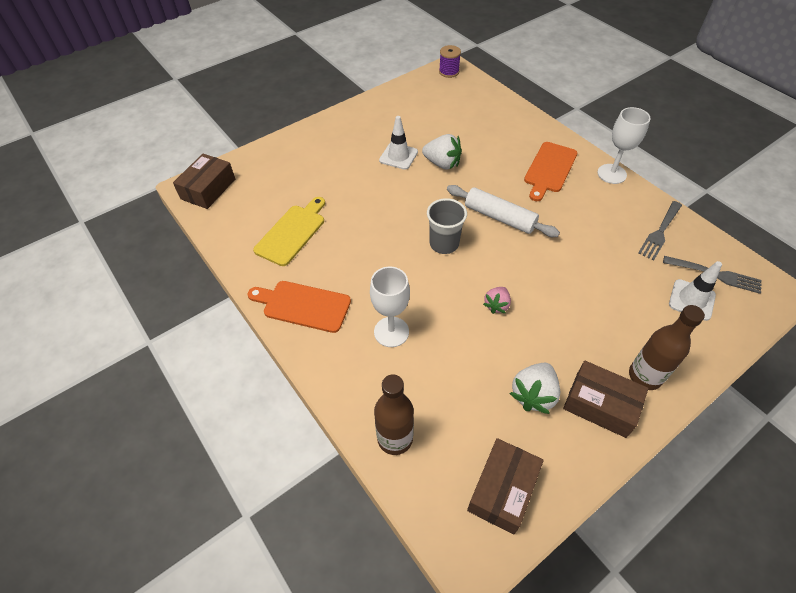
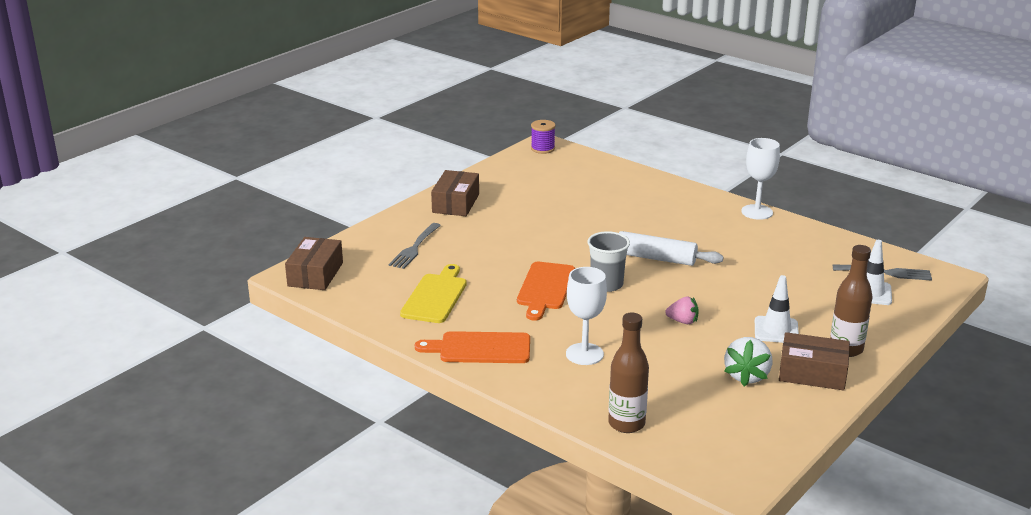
camera: 15 degrees left, 25 degrees down
(398, 156) = (521, 223): white traffic cone -> white traffic cone (776, 330)
(442, 163) = (573, 224): white strawberry -> none
(496, 305) = (683, 321): pink strawberry -> pink strawberry turned 90 degrees counterclockwise
(502, 490) = (745, 439): brown box -> brown box (455, 203)
(549, 169) = (691, 216): orange cutting board -> orange cutting board (545, 288)
(660, 232) = (822, 249): grey fork -> grey fork (414, 248)

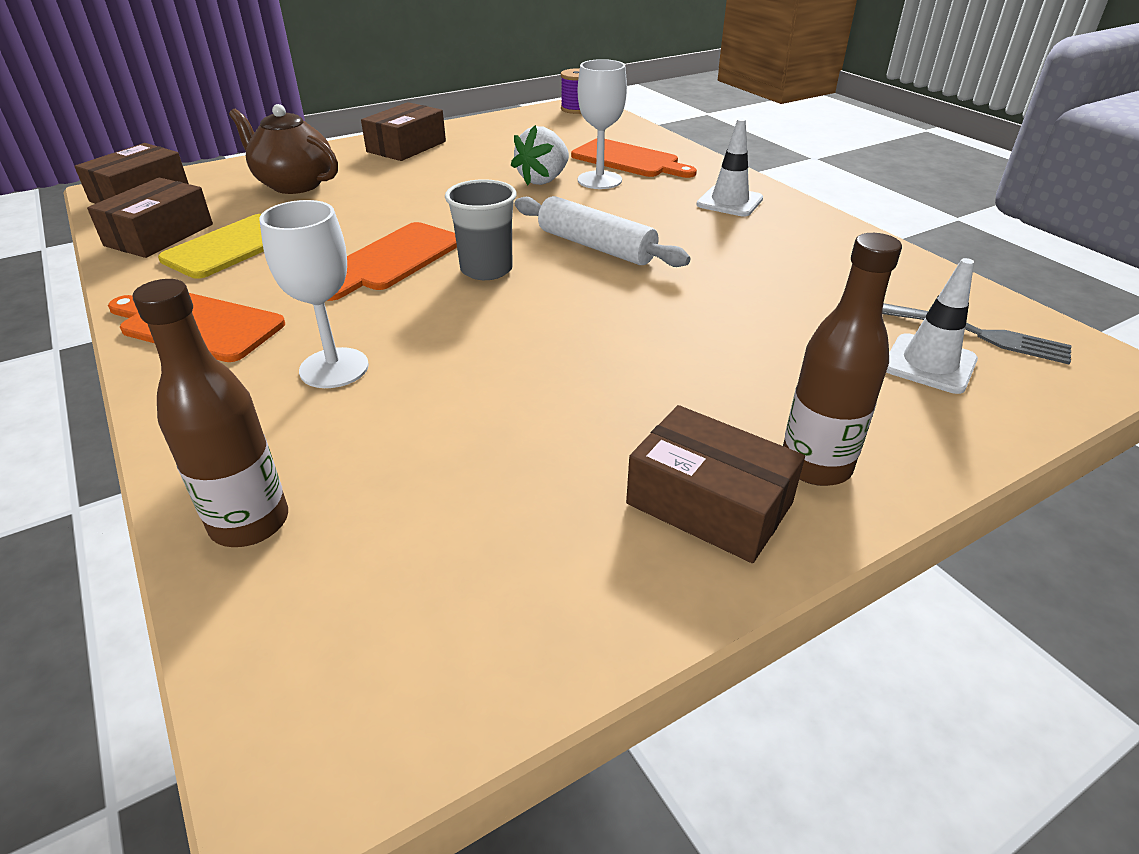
camera: 20 degrees right, 10 degrees up
(374, 300) = (159, 235): none -> brown box
(414, 248) = (294, 184): grey fork -> brown teapot
(620, 190) = (629, 160): none -> orange cutting board
(683, 321) = (548, 347): pink strawberry -> none
(747, 376) = (571, 476): white strawberry -> white strawberry (543, 180)
(757, 212) = (805, 212): white goblet -> white goblet (599, 180)
(776, 330) = (700, 397): white traffic cone -> white traffic cone (729, 202)

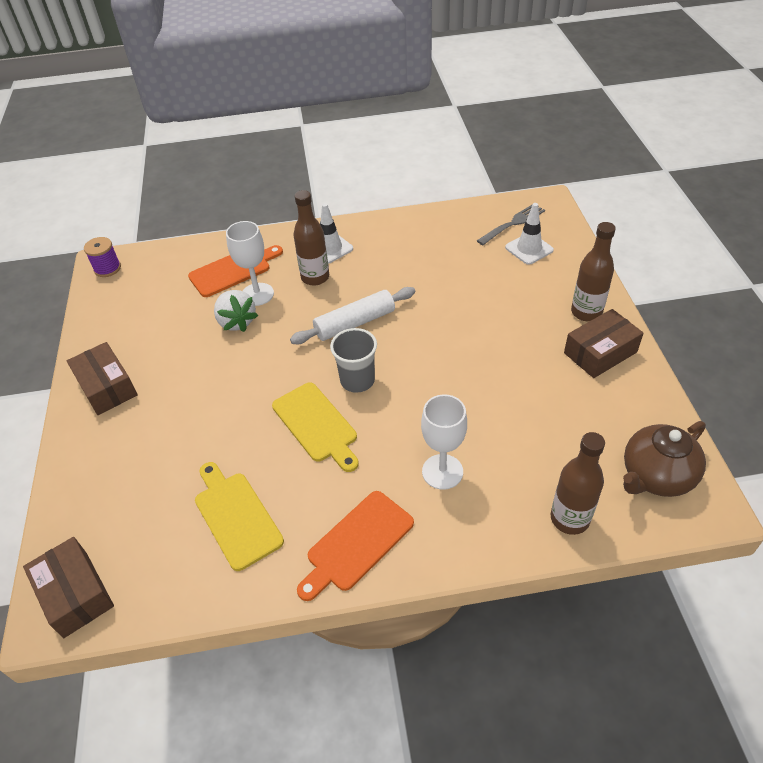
camera: 65 degrees left, 10 degrees up
(159, 235) = (184, 573): brown box -> none
(294, 184) = (137, 472): brown teapot -> brown teapot (656, 476)
(394, 259) = (317, 425): orange cutting board -> yellow cutting board
(662, 204) = (315, 277): none -> brown bottle

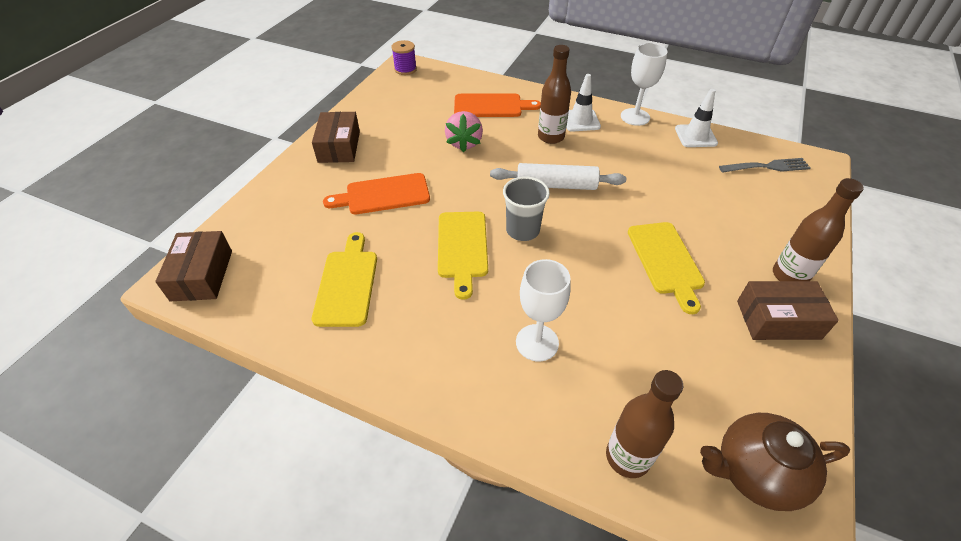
camera: 30 degrees right, 0 degrees up
(237, 322) = (464, 143): white strawberry -> pink strawberry
(257, 294) = (495, 130): white goblet -> white goblet (635, 117)
(357, 544) = (418, 359): orange cutting board -> orange cutting board (383, 195)
(492, 347) = (666, 261): none -> yellow cutting board
(529, 249) = (768, 194): white traffic cone -> white traffic cone (695, 136)

